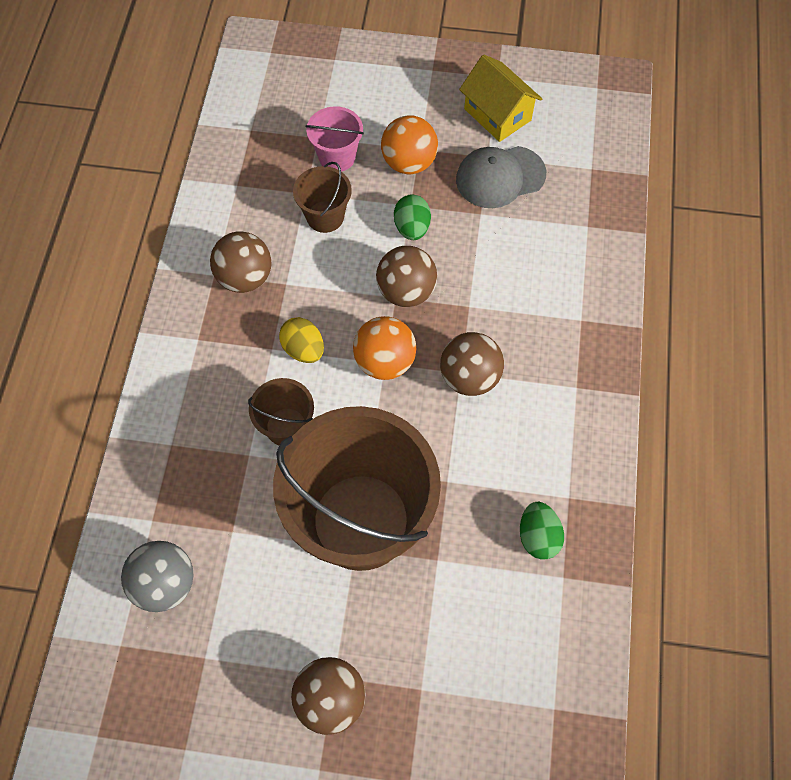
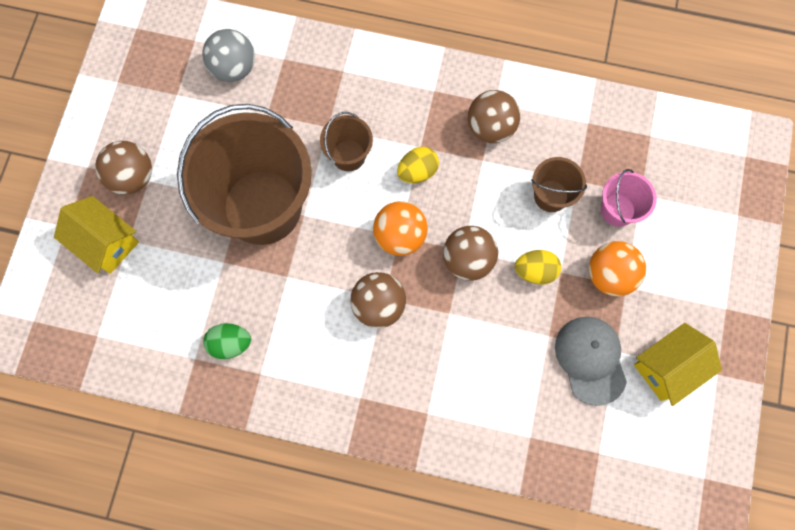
camera: 95 degrees right, 10 degrees up
(412, 228) = (535, 271): green egg -> yellow egg
(427, 721) = (106, 242): none -> yellow house

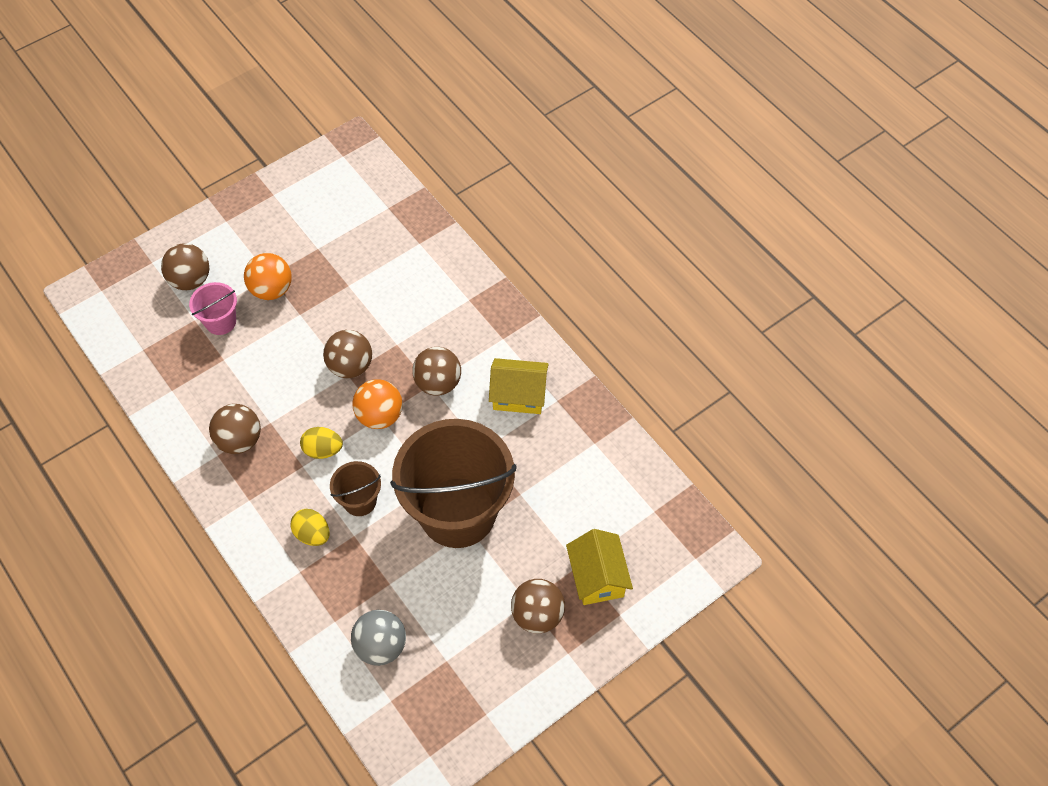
camera: 140 degrees left, 15 degrees down
(230, 343) = (561, 434): green egg -> none
(535, 271) = (315, 327): yellow egg -> yellow egg (312, 534)
(551, 196) = (252, 363): brown bucket -> none
(590, 360) = (338, 254): grey cap -> none
(668, 367) = (297, 218): yellow house -> yellow house (518, 395)
(686, 226) = (190, 280): none -> brown ball

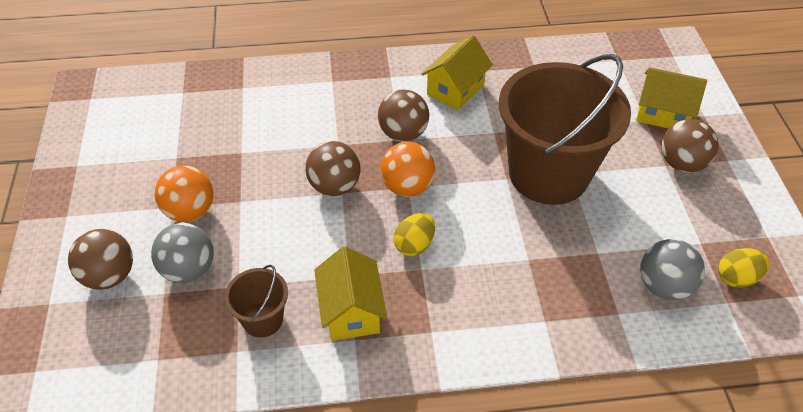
camera: 60 degrees left, 10 degrees down
(220, 322) = (188, 270): pink bucket -> grey ball
(239, 440) = (351, 311): brown ball -> yellow house
(312, 534) = (507, 292): yellow egg -> yellow egg (737, 278)
(359, 501) = (492, 239): brown bucket -> brown bucket (262, 319)

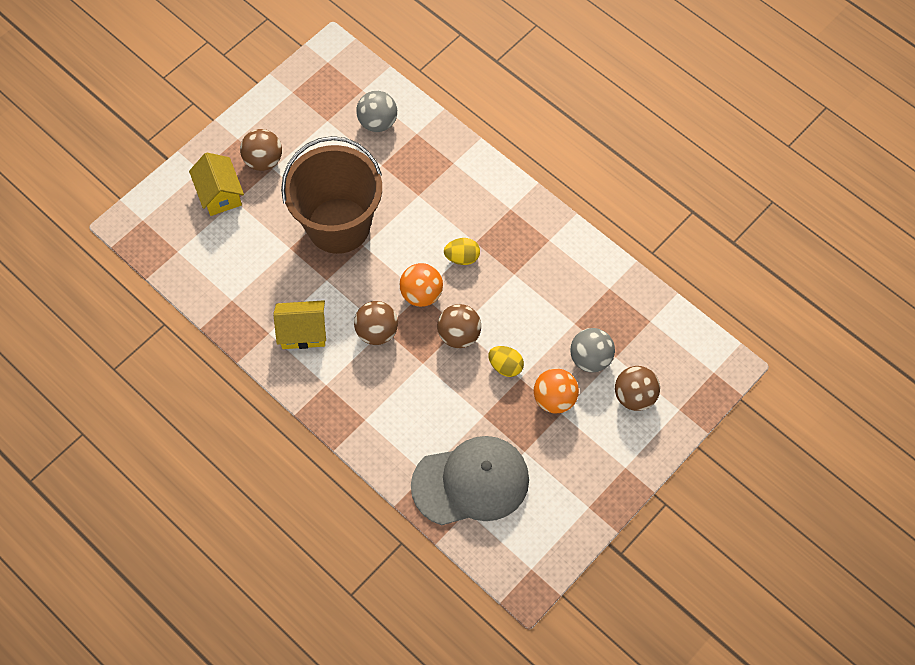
camera: 130 degrees left, 15 degrees up
(199, 108) = (471, 482): none -> grey cap
(262, 319) = (581, 292): brown bucket -> none
(351, 311) = (535, 255): yellow house -> none
(737, 278) = (340, 93): yellow egg -> yellow egg (505, 366)

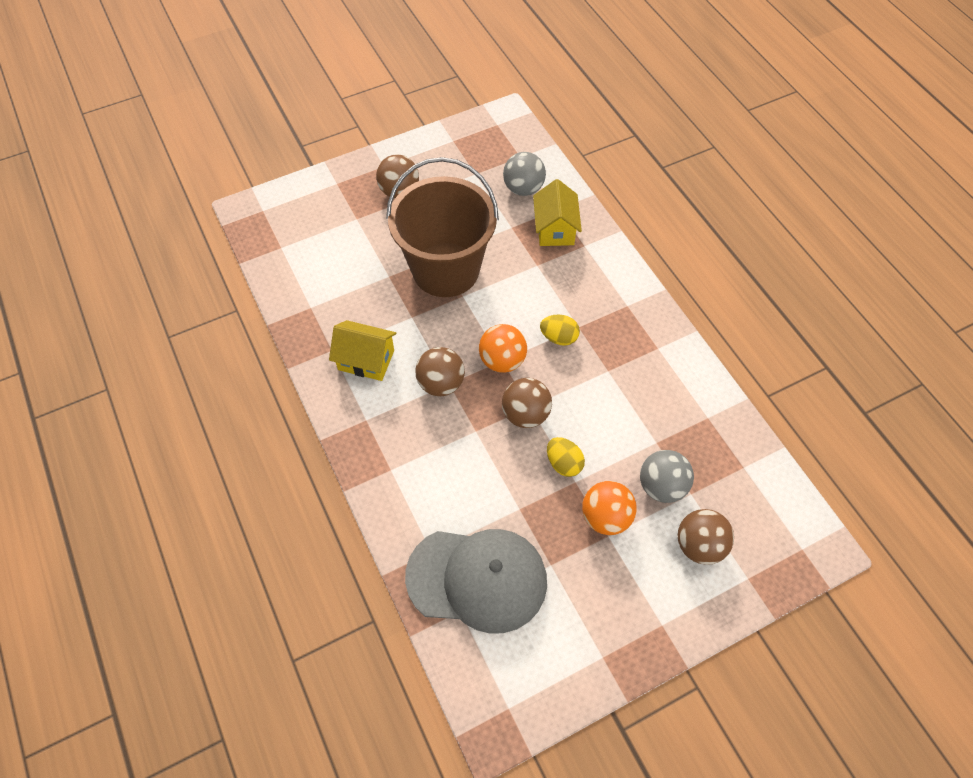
camera: 20 degrees right, 5 degrees down
(220, 194) = (344, 208): yellow house -> yellow house (555, 229)

